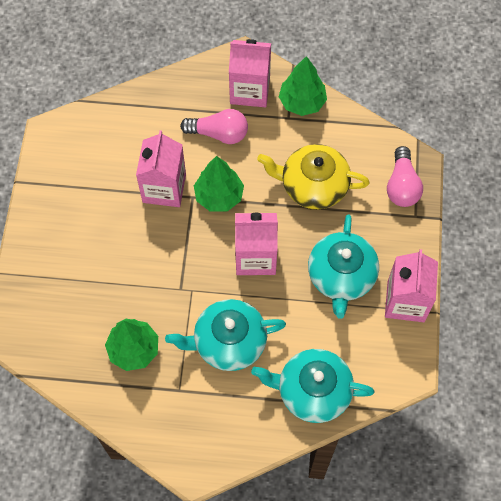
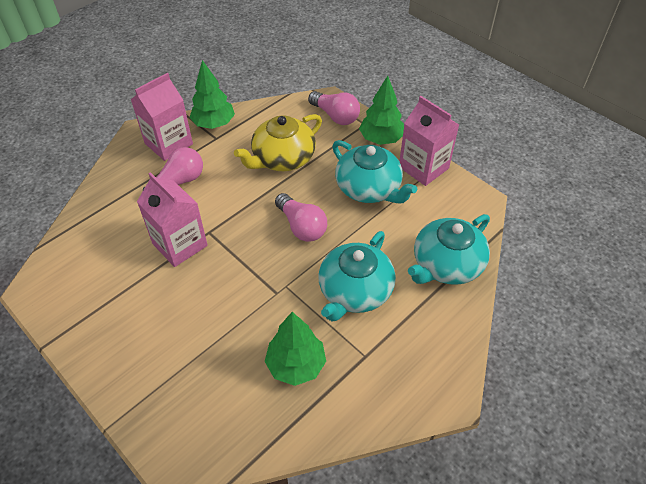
camera: 50 degrees left, 15 degrees down
(219, 196) = (227, 215): green tree -> green tree (381, 139)
(255, 257) = (301, 226): pink carton -> pink light bulb

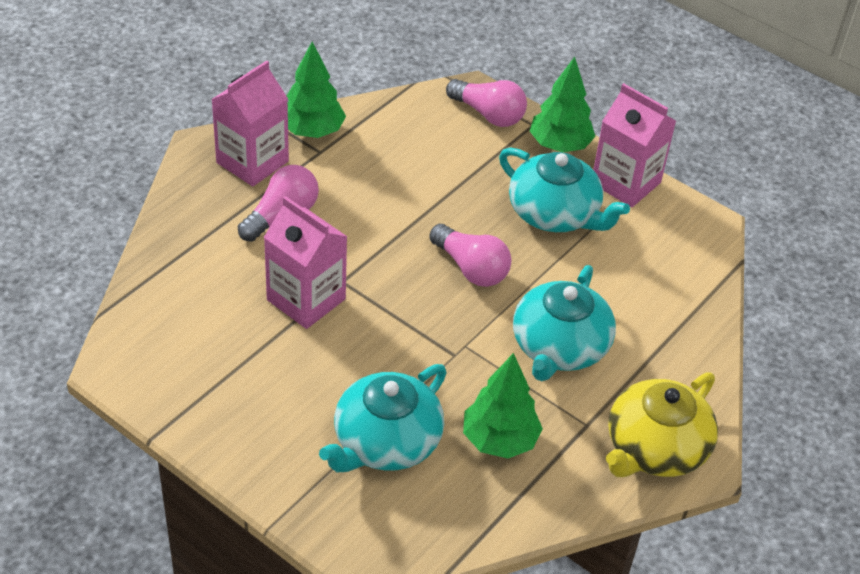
camera: 10 degrees left, 5 degrees down
(282, 158) = (424, 177): yellow teapot -> yellow teapot (655, 448)
(446, 264) = (675, 308): turquoise teapot -> turquoise teapot (385, 442)

